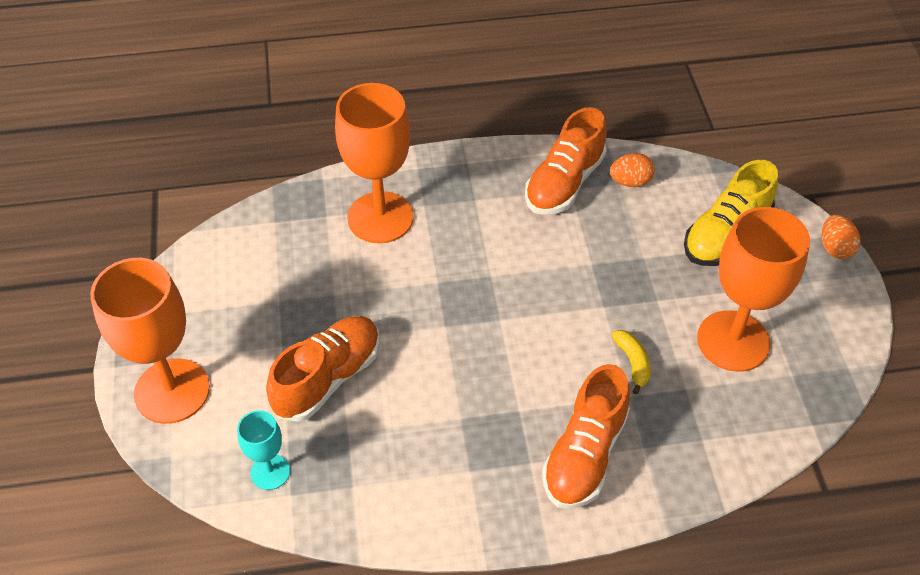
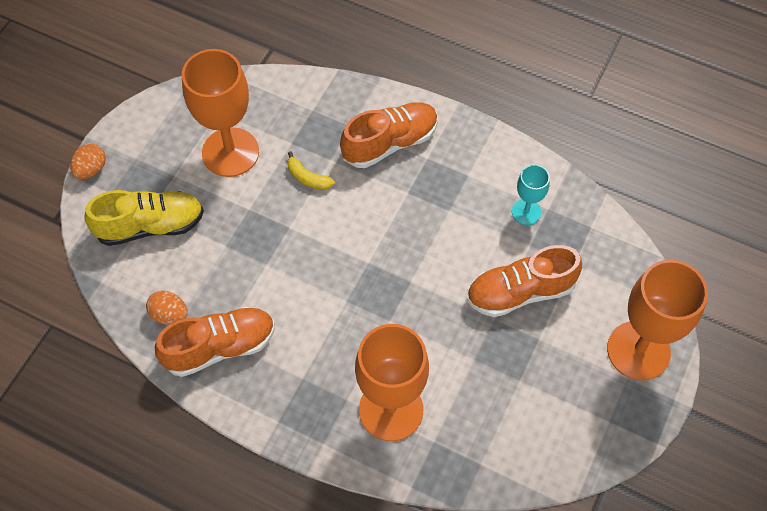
camera: 145 degrees left, 10 degrees up
(270, 472) = (597, 249): turquoise goblet -> turquoise goblet (526, 212)
(632, 363) = (308, 178): yellow banana -> yellow banana turned 75 degrees counterclockwise

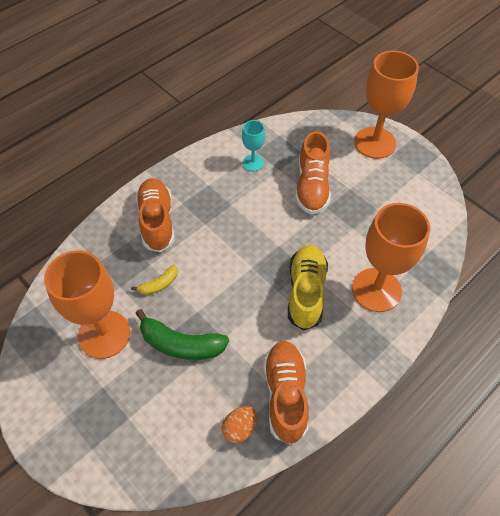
camera: 70 degrees left, 5 degrees down
(91, 169) = (56, 461): orange egg -> none
(150, 226) = (144, 421): yellow shoe -> yellow shoe (306, 292)
(244, 226) = (181, 344): none -> green banana

